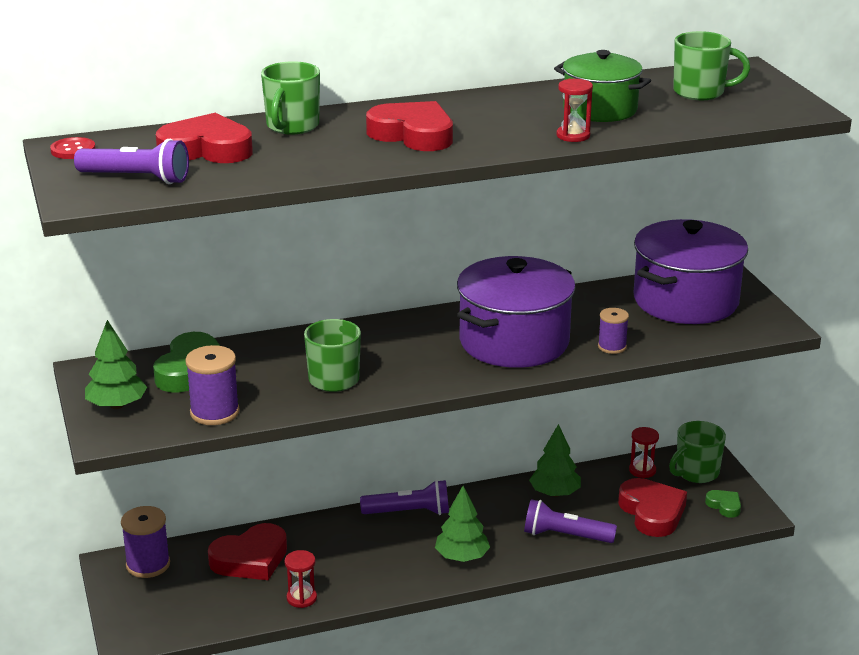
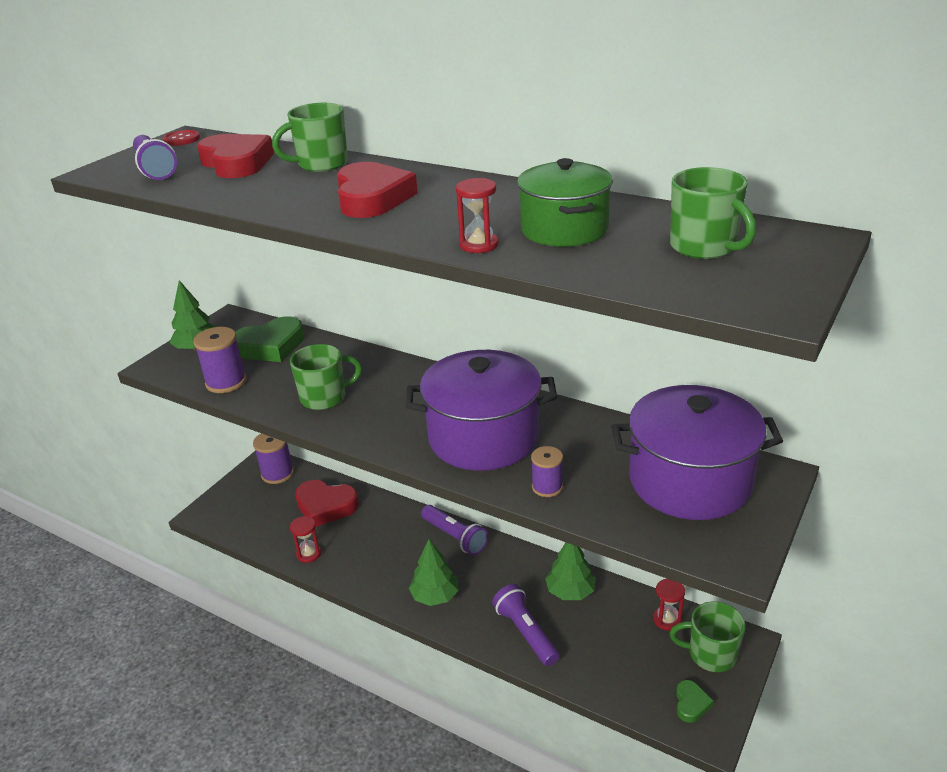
camera: 50 degrees right, 5 degrees up
(652, 512) = (620, 663): red heart -> none

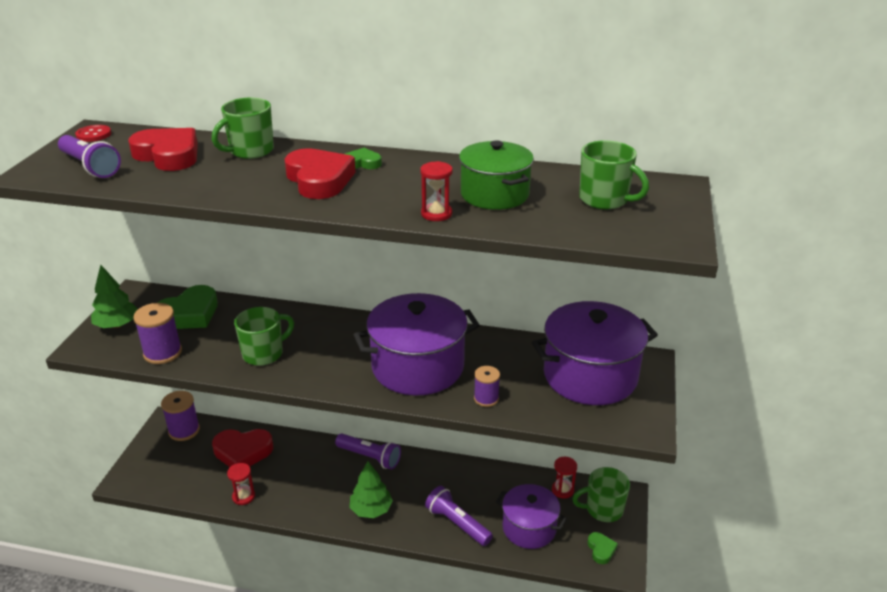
camera: 20 degrees left, 0 degrees up
(432, 184) = (362, 163): none -> green heart
(570, 591) = (481, 483): green tree -> none
(609, 656) = (529, 528): none -> purple pot

